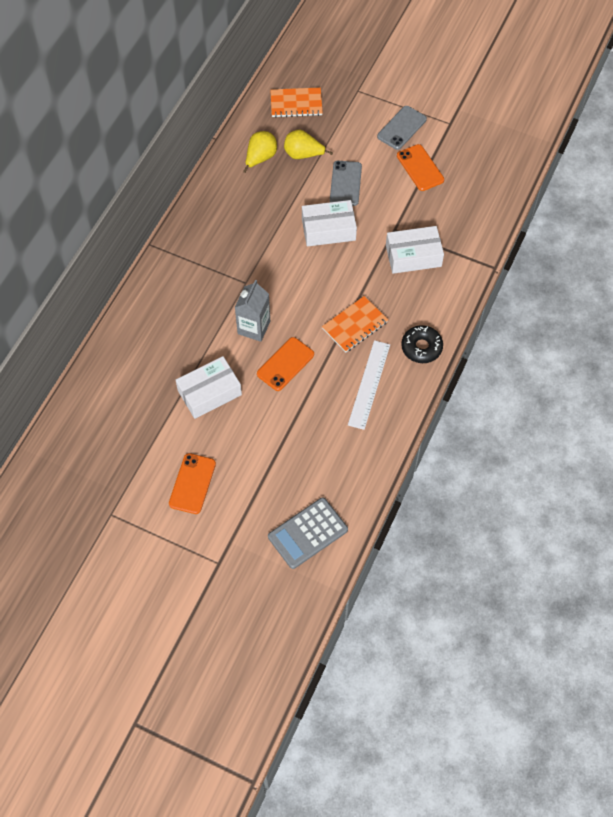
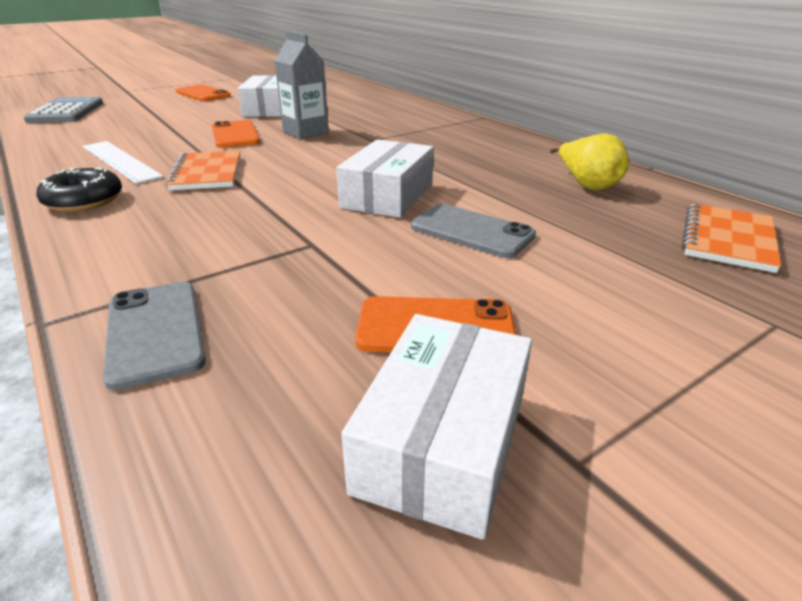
camera: 120 degrees right, 30 degrees down
(303, 155) = (574, 214): yellow pear -> none
(401, 128) = (599, 348): grey phone -> grey phone (155, 332)
(413, 256) = (232, 243): white box -> white box (443, 441)

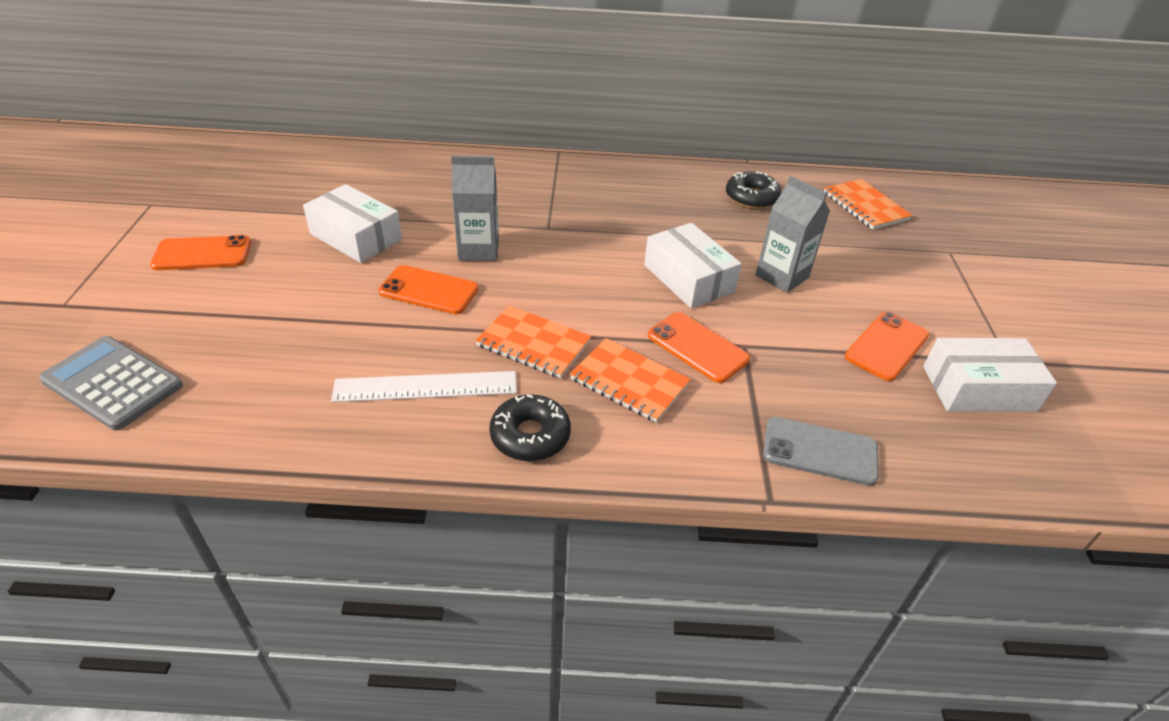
camera: 55 degrees left, 10 degrees up
(191, 213) = (629, 382): none -> orange notebook
(279, 225) = (697, 347): none -> orange phone
(443, 441) = (978, 388): white box -> white box turned 60 degrees counterclockwise
(471, 231) = (782, 276): grey phone -> grey carton
(587, 185) = (751, 198): yellow pear -> black donut

